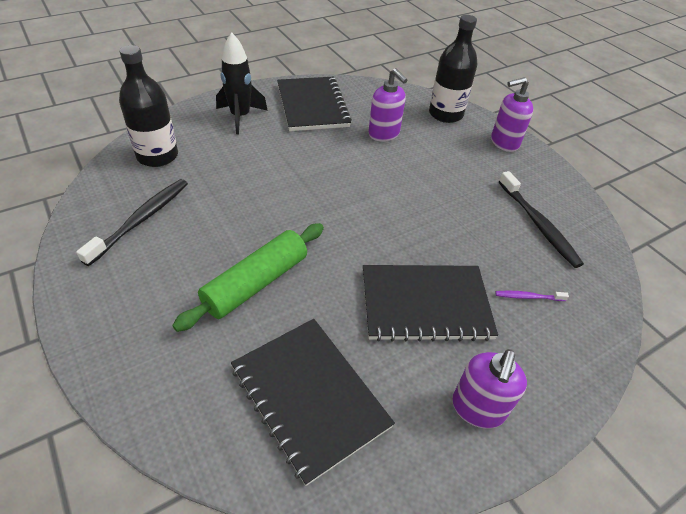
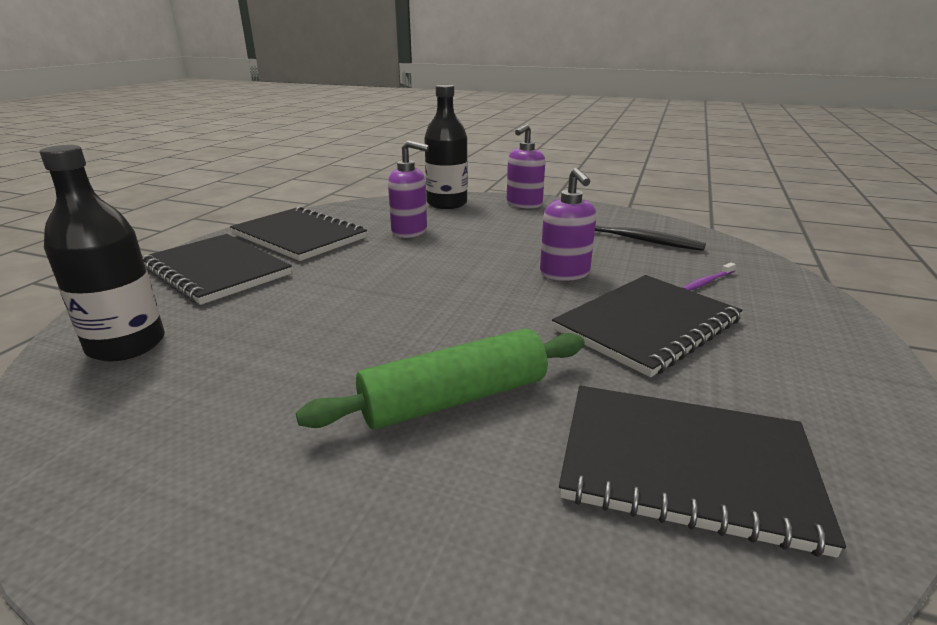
camera: 35 degrees left, 20 degrees down
(141, 220) = (184, 419): black toothbrush -> none
(240, 117) = (215, 271): black rocket -> black notebook
(256, 283) = (454, 399): green rolling pin -> green rolling pin turned 60 degrees clockwise
(477, 409) = (818, 374): purple soap dispenser -> purple soap dispenser (564, 274)

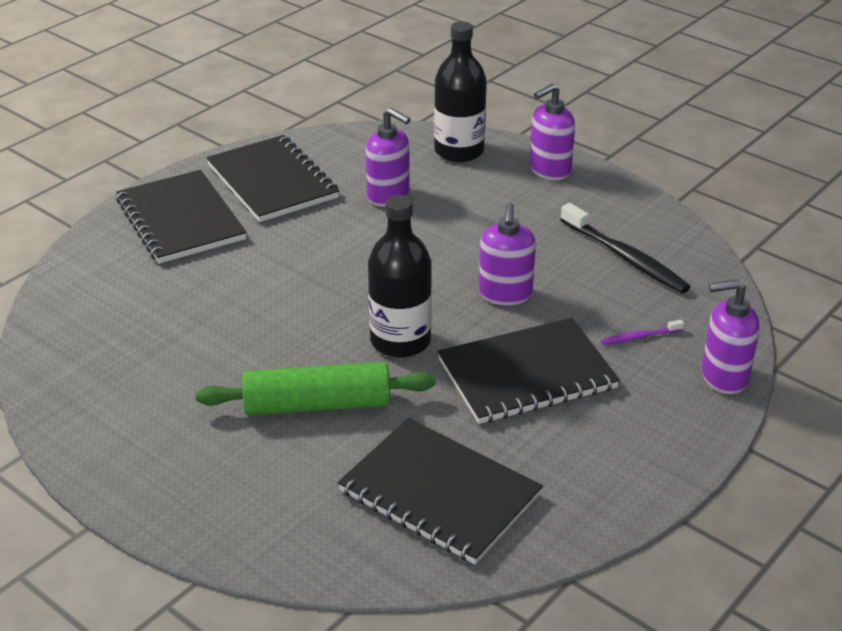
camera: 20 degrees right, 10 degrees up
(126, 345) = (97, 296): black bottle -> black bottle (400, 341)
(807, 295) = (723, 377): none -> purple soap dispenser

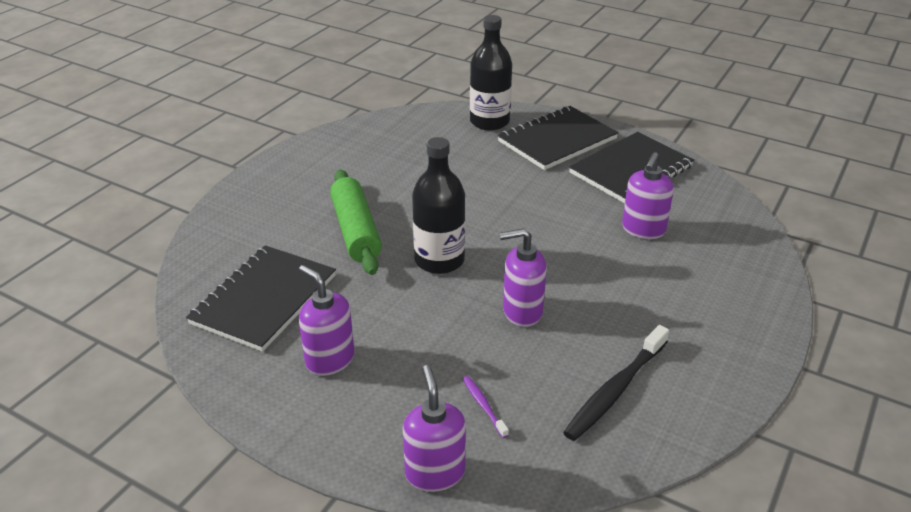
camera: 80 degrees right, 0 degrees up
(459, 151) = (745, 261): black bottle -> black bottle (489, 122)
(527, 374) = (411, 334): black notebook -> none
(549, 170) = (750, 324): purple soap dispenser -> purple soap dispenser (329, 360)

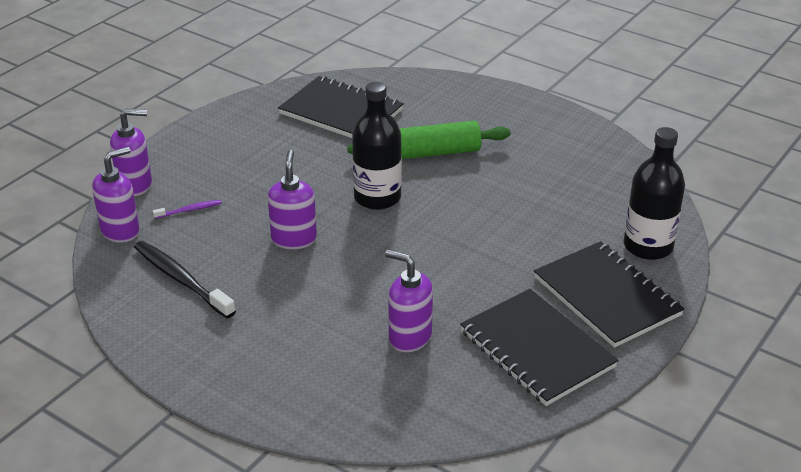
camera: 95 degrees right, 0 degrees up
(329, 360) = (263, 142): purple soap dispenser -> purple soap dispenser (121, 231)

